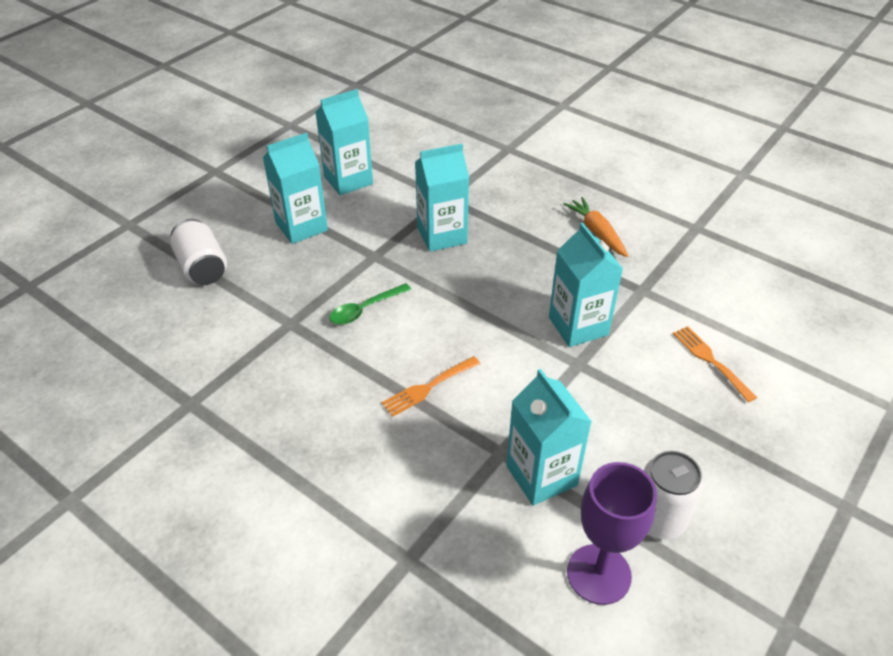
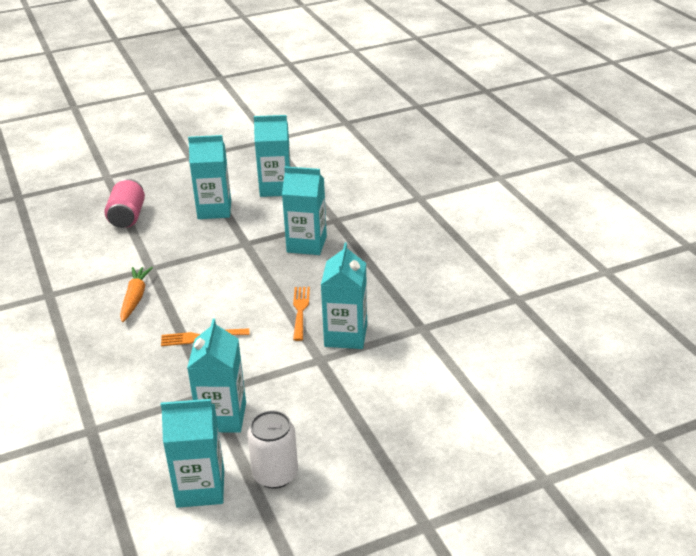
camera: 30 degrees right, 10 degrees down
(202, 267) = (127, 217): white can -> pink can
(365, 309) = (206, 275): green spoon -> none
(596, 232) = (428, 277): orange carrot -> orange carrot (135, 298)
(598, 574) = (200, 488): purple goblet -> turquoise carton
(711, 360) = (425, 393): orange fork -> orange fork (300, 311)

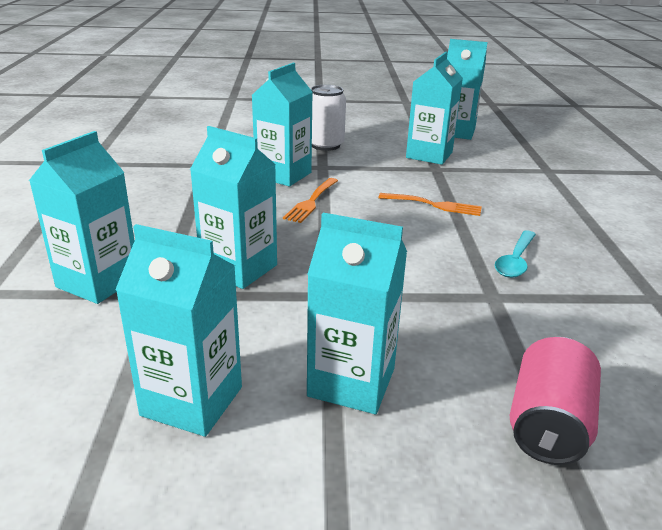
camera: 160 degrees left, 5 degrees down
(135, 298) = (515, 261): orange carrot -> turquoise spoon
(275, 474) = (400, 127): white can -> white can (325, 145)
(373, 217) = (98, 282): none -> turquoise carton

